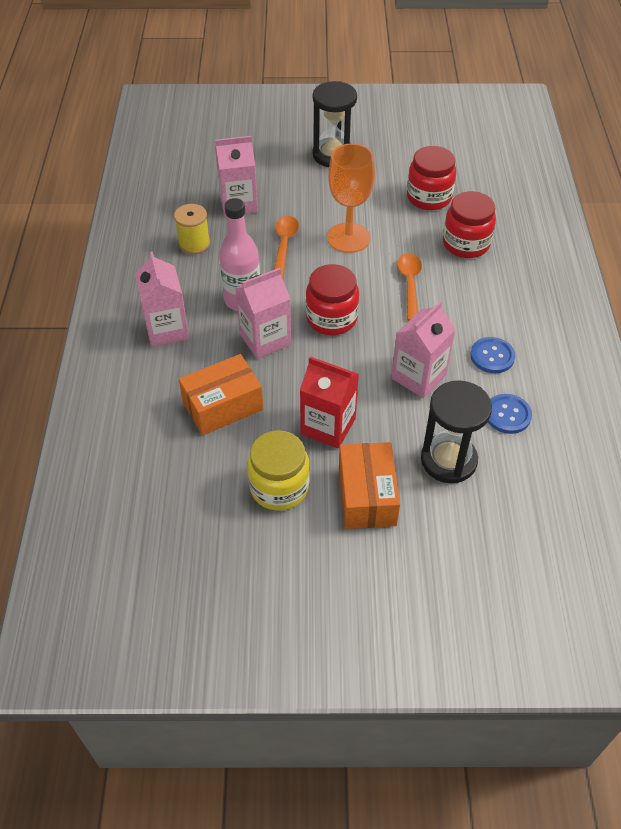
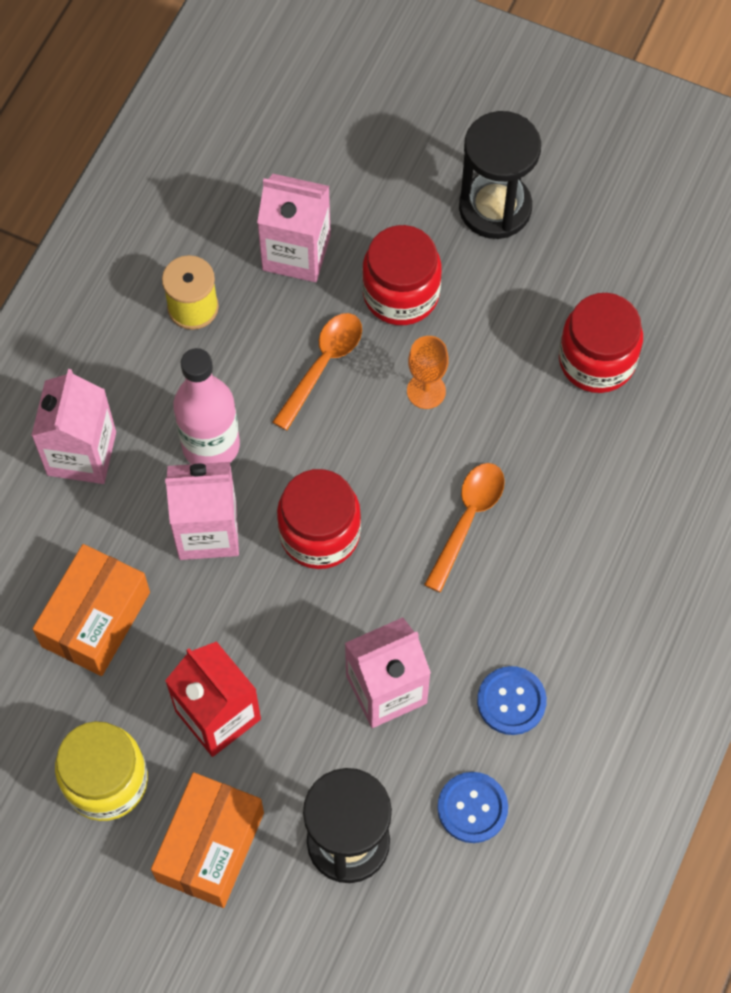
camera: 25 degrees right, 15 degrees up
(223, 406) = (96, 619): orange box -> orange box turned 60 degrees counterclockwise
(348, 238) = (426, 391): orange goblet -> orange goblet, size x0.55
(466, 244) = (598, 478): red jar -> red jar (401, 294)

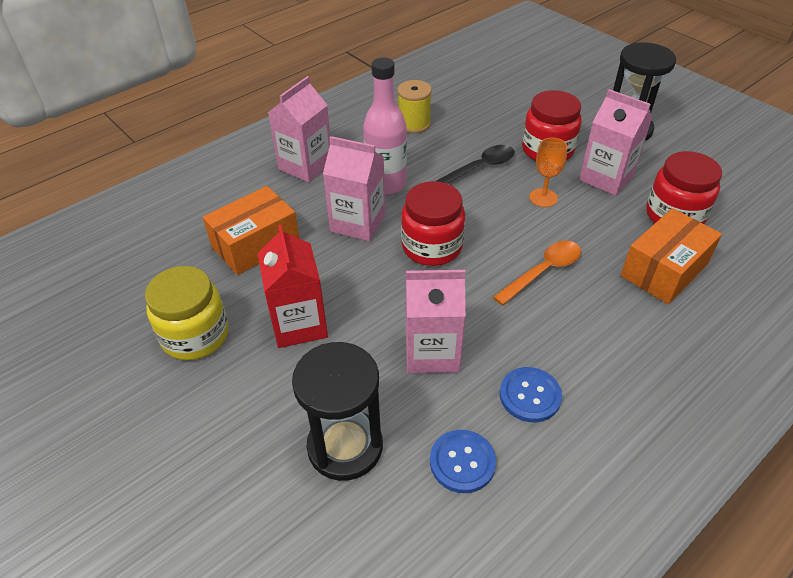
camera: 25 degrees right, 20 degrees down
(210, 846) = (237, 406): orange box -> orange box (664, 270)
(296, 252) = (490, 118): pink carton -> pink carton (606, 178)
(322, 365) = (479, 168): orange spoon -> black spoon

